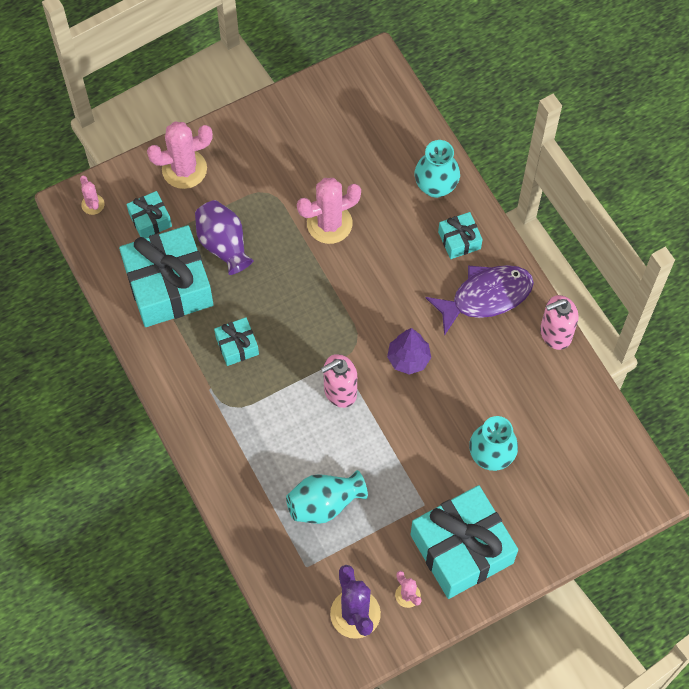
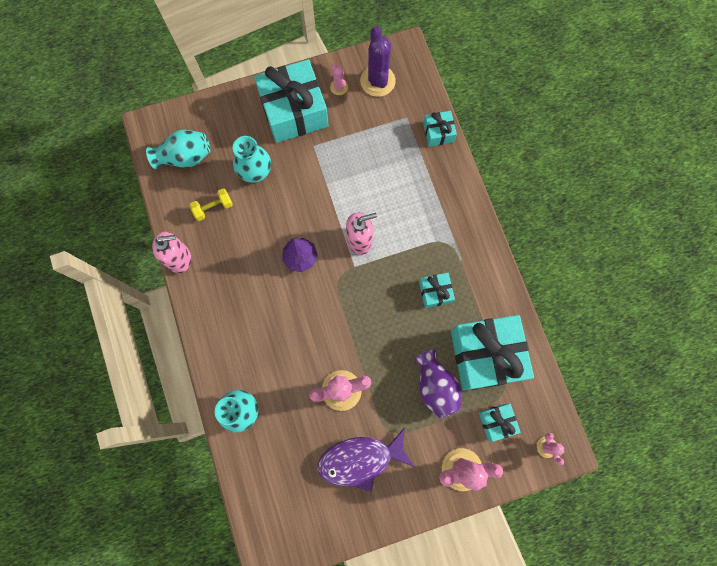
camera: 170 degrees left, 10 degrees up
(324, 503) = (386, 158): turquoise vase -> turquoise vase (185, 157)
(459, 240) = (235, 355): turquoise gift -> turquoise gift (438, 133)
(486, 297) = (226, 299): purple fish -> purple fish (360, 460)
(532, 401) = (213, 208): none -> yellow dumbbell

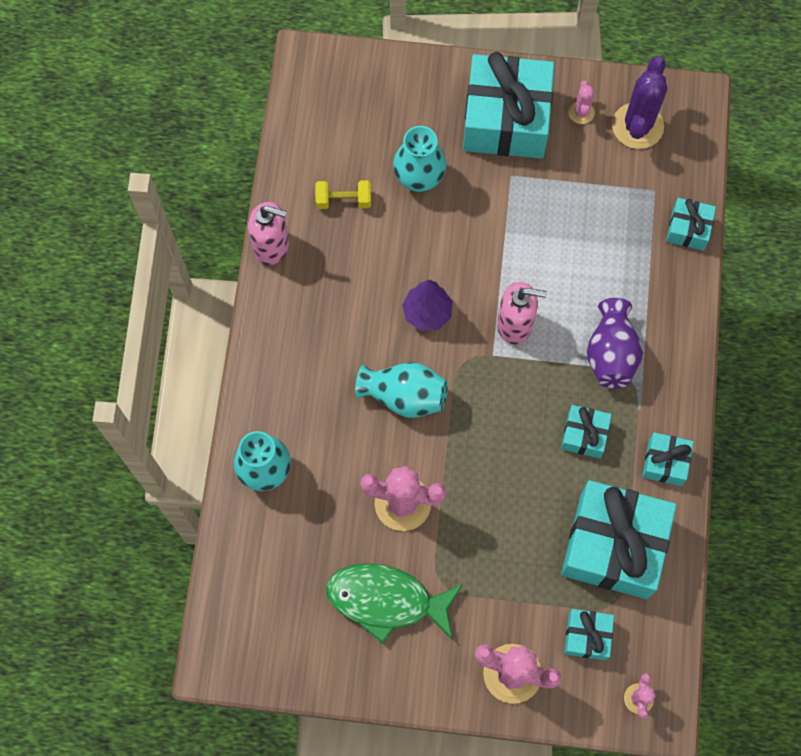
camera: 25 degrees right, 5 degrees down
(185, 157) = (336, 120): turquoise vase -> turquoise vase (404, 396)
(360, 460) = (386, 600): purple fish -> green fish
(435, 386) = (527, 554): purple vase -> purple vase (611, 353)
(492, 287) = (665, 462): none -> turquoise gift

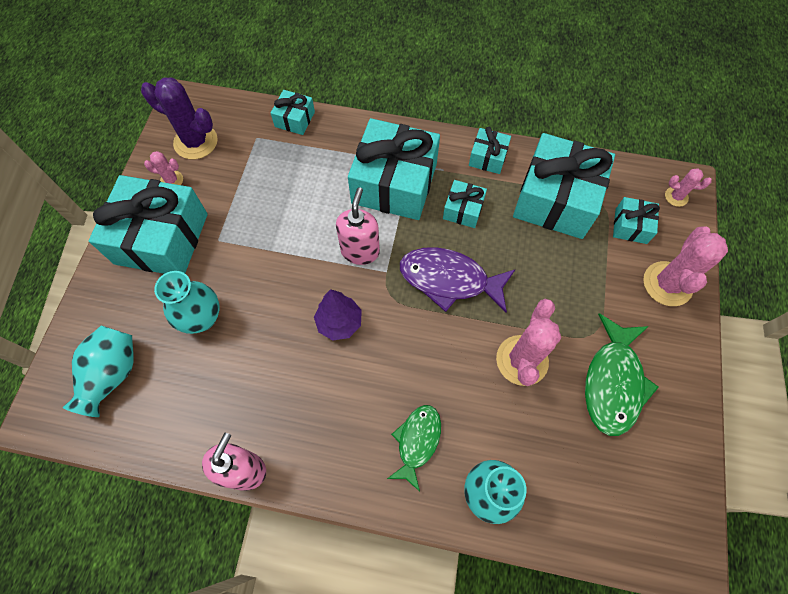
camera: 85 degrees left, 5 degrees down
(309, 400) = (417, 441): none -> green fish
(343, 200) = (209, 391): yellow dumbbell -> none
(404, 396) = (419, 350): turquoise vase -> turquoise vase (112, 374)
(490, 423) = (449, 280): none -> purple fish
(611, 353) = (394, 183): purple vase -> turquoise gift

